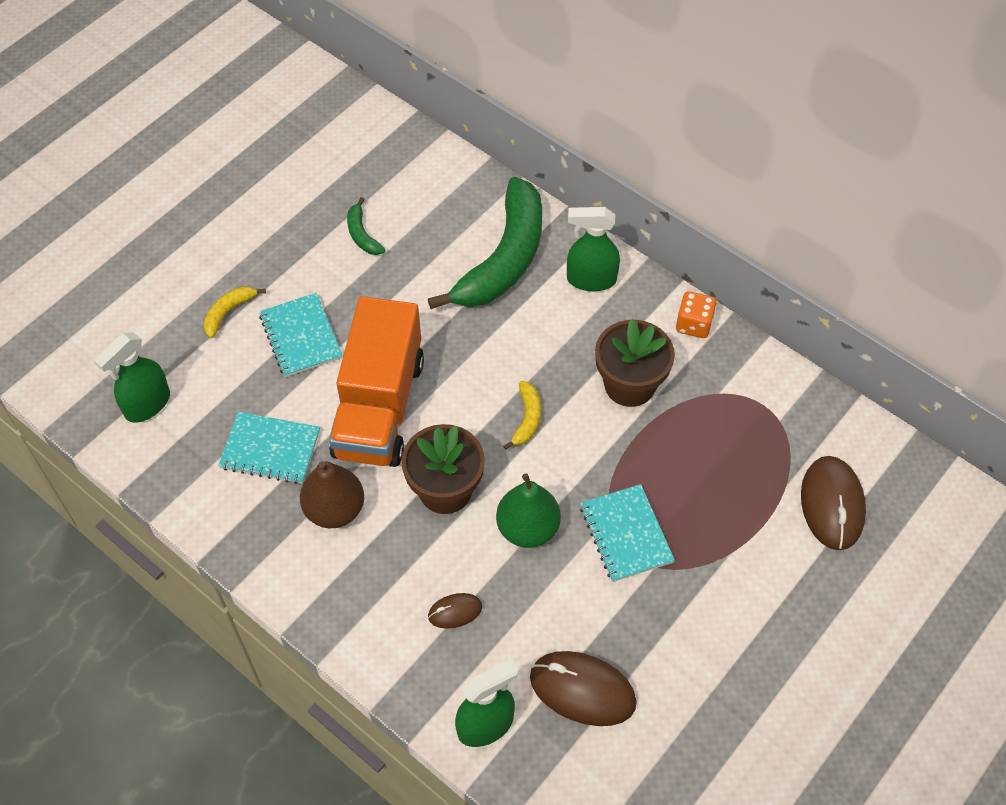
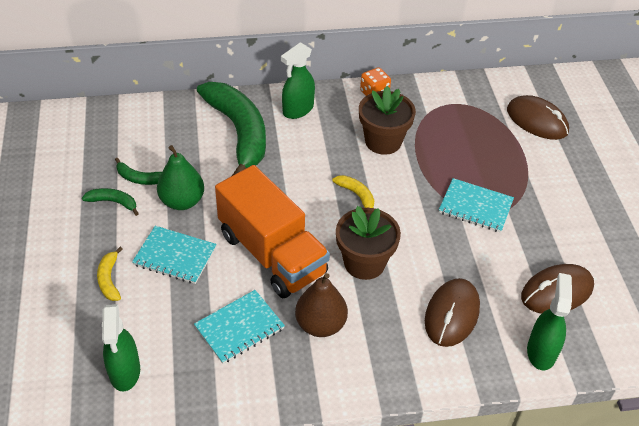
camera: 50 degrees left, 10 degrees down
(314, 240) = (113, 202): none -> green banana
(455, 611) = (451, 314): brown mouse -> brown mouse, size x1.93
(528, 528) = (429, 244): green pear -> green pear (182, 201)

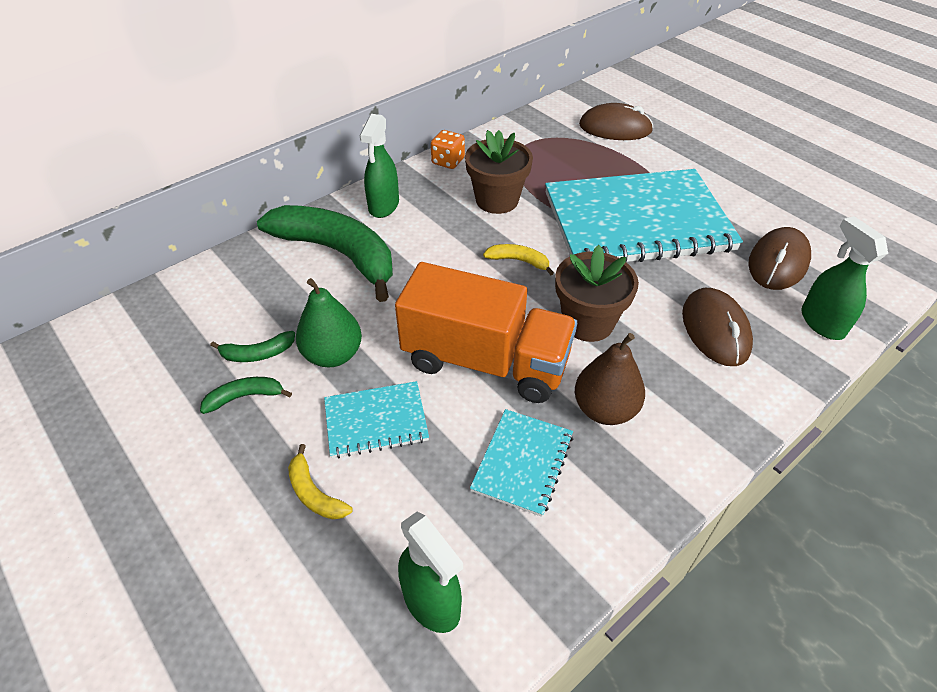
camera: 30 degrees left, 0 degrees up
(475, 206) = (637, 221): turquoise notebook -> turquoise notebook, size x2.23

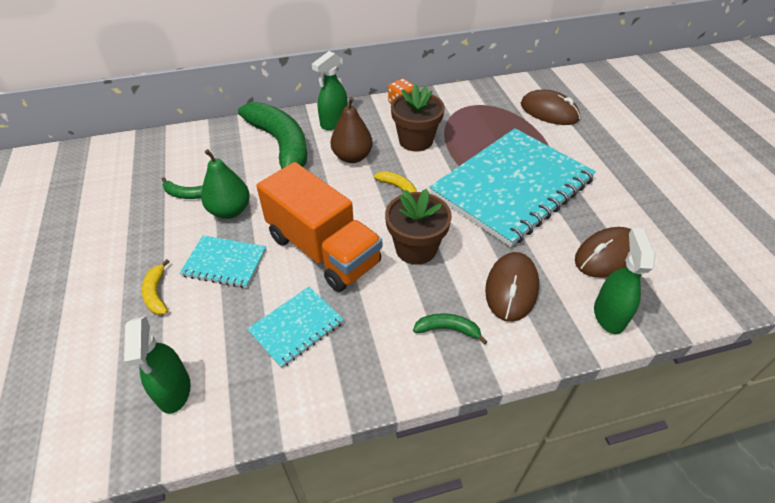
camera: 25 degrees right, 0 degrees up
(245, 397) = (161, 218): green banana -> green banana (448, 329)
(605, 409) = (381, 314): brown pear -> brown pear (352, 157)
(637, 221) = (512, 187): turquoise notebook -> turquoise notebook turned 60 degrees counterclockwise

